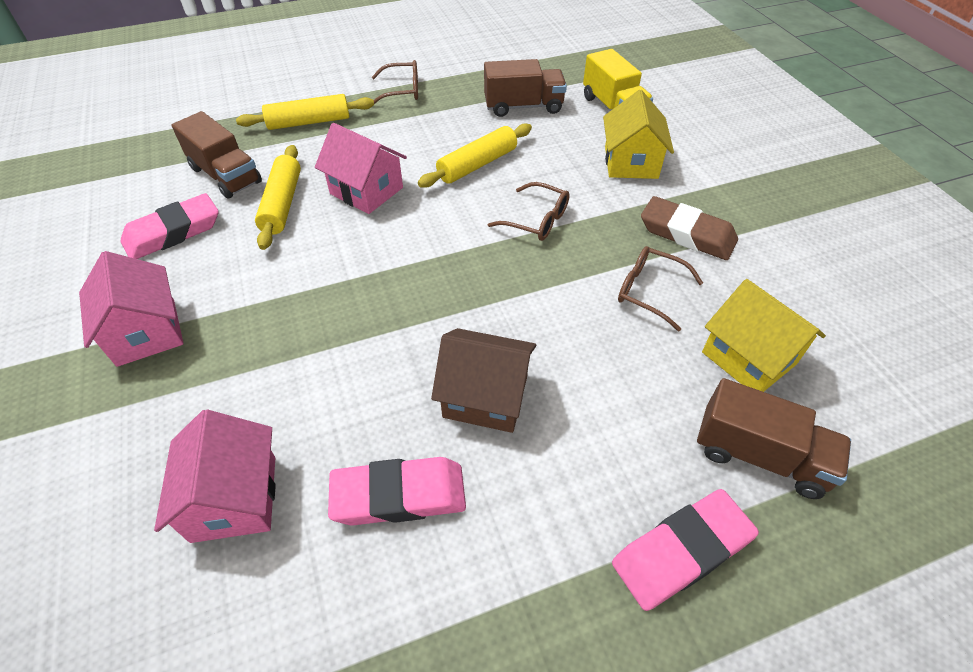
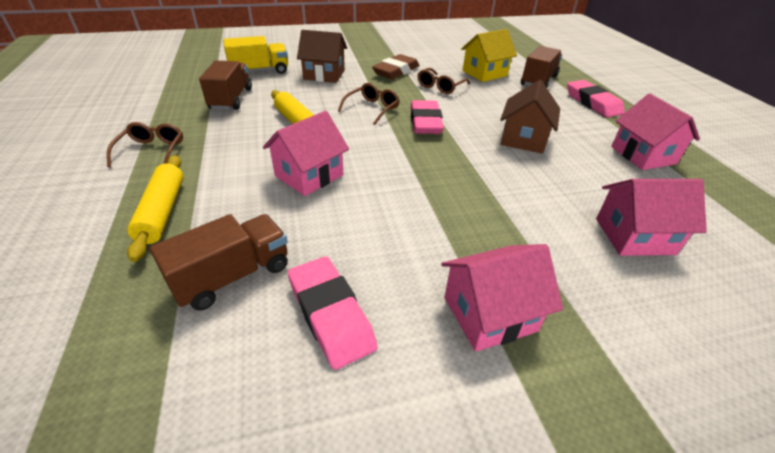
camera: 85 degrees left, 10 degrees down
(282, 204) = (308, 227): yellow rolling pin -> none
(399, 495) = (600, 170): pink eraser -> pink eraser (425, 122)
(460, 591) = (643, 155): none -> pink house
(631, 162) = (324, 75): yellow house -> brown house

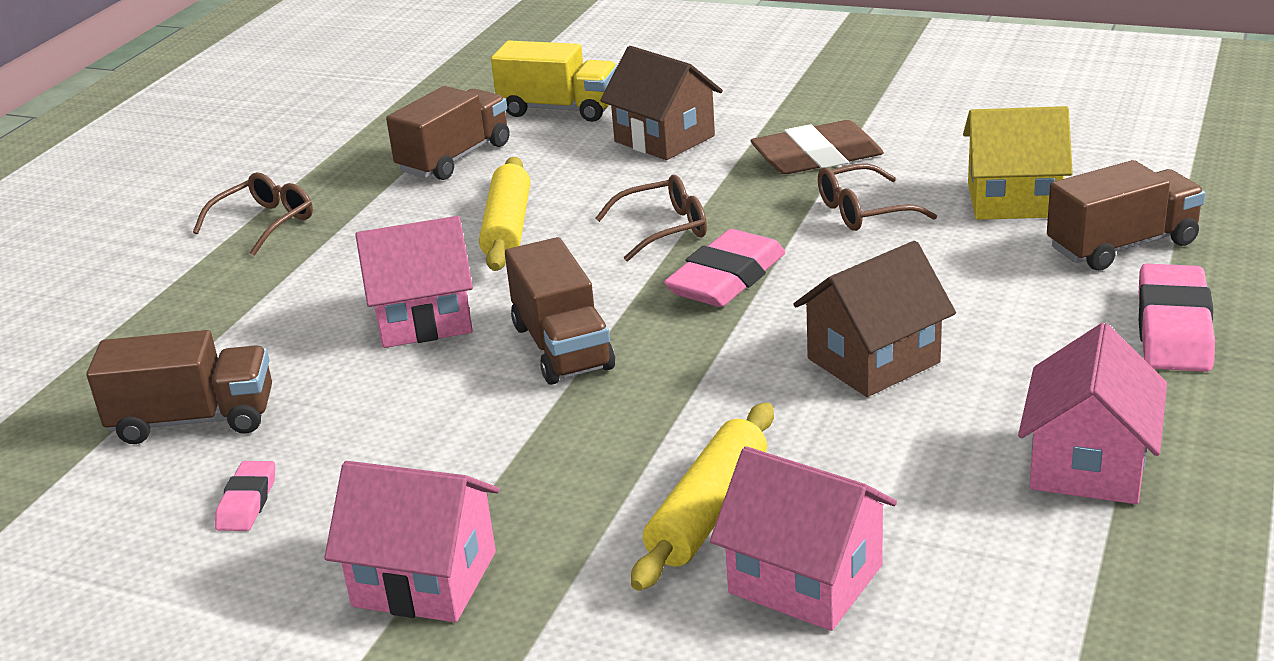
camera: 40 degrees right, 10 degrees down
(162, 212) = (198, 315): yellow rolling pin -> yellow rolling pin (708, 511)
(331, 314) = (247, 502): pink eraser -> pink eraser, size x0.54
(395, 169) = (562, 347): none -> brown truck

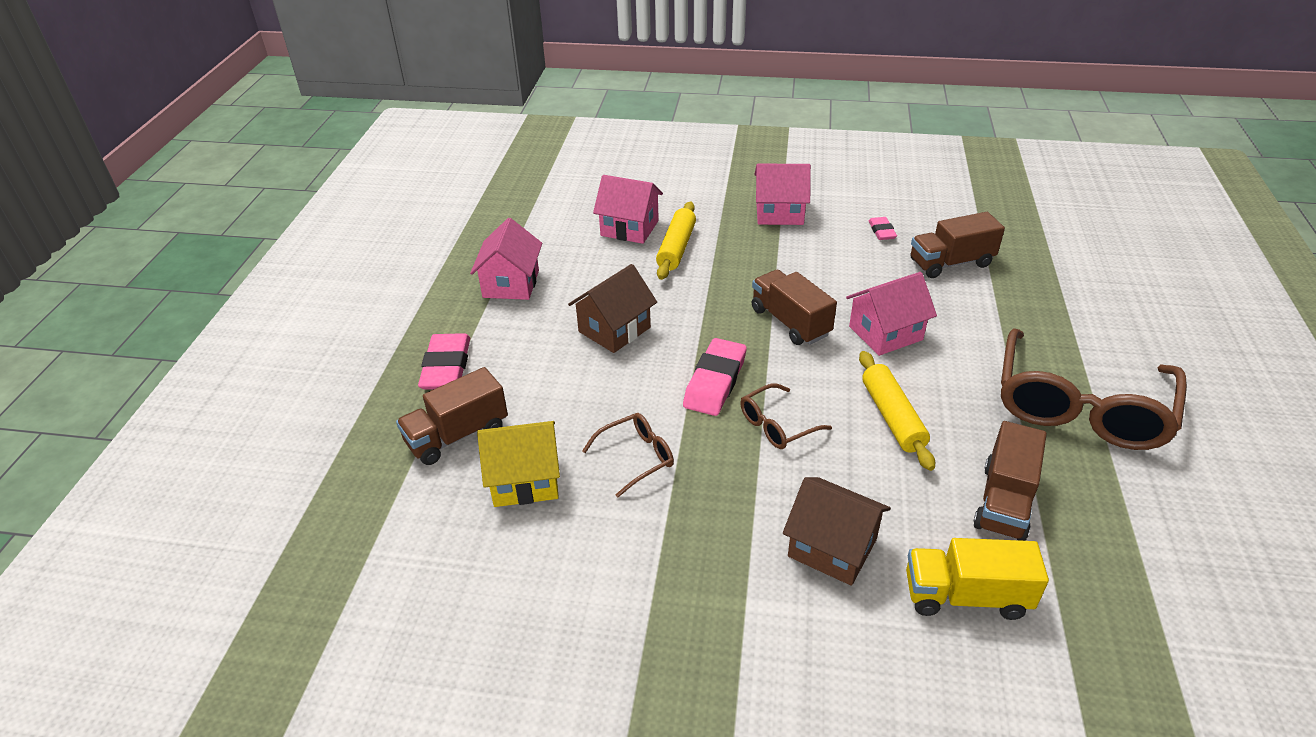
camera: 165 degrees right, 10 degrees up
(264, 223) = (1080, 406): brown glasses -> brown glasses, size x2.19
(817, 157) = (685, 528): brown eraser -> none

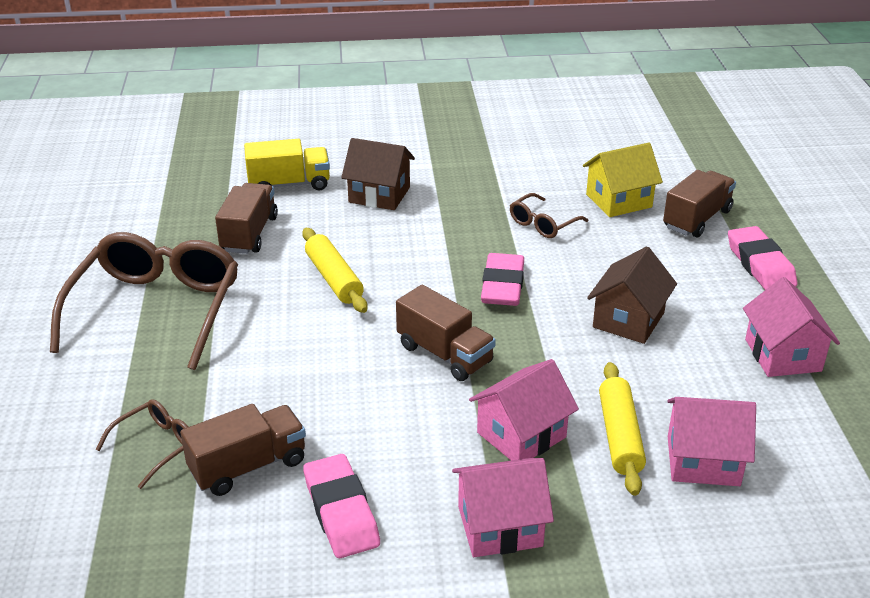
camera: 165 degrees right, 5 degrees down
(777, 425) = (435, 260): brown glasses -> brown glasses (155, 447)
(881, 231) = (341, 511): pink eraser -> pink eraser, size x1.86
(885, 333) = (338, 356): pink house -> pink house (521, 435)

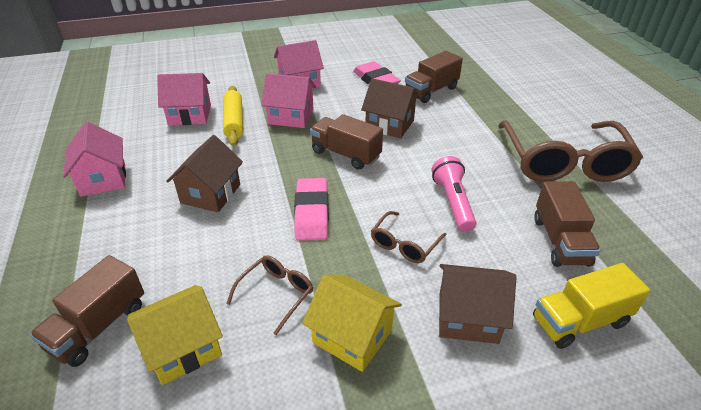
camera: 170 degrees right, 5 degrees up
(155, 447) = (484, 93): brown glasses -> brown glasses (405, 244)
(334, 279) = (453, 203): yellow rolling pin -> pink flashlight
(360, 398) = (389, 125): none -> brown house
(480, 194) = (352, 336): none -> yellow house
(521, 435) = (291, 116): pink house -> pink house turned 60 degrees clockwise
(760, 264) = (65, 266): pink eraser -> none

